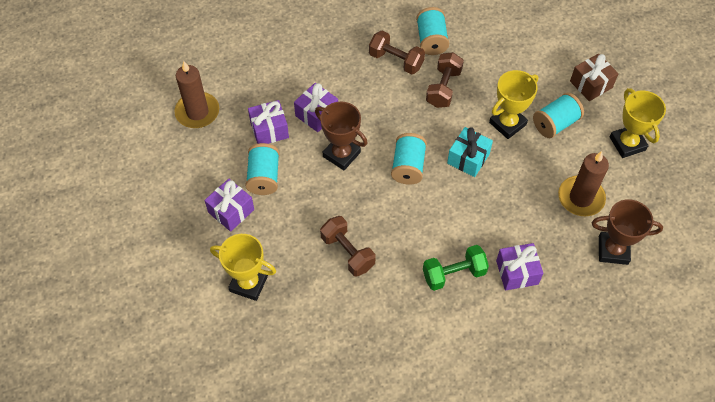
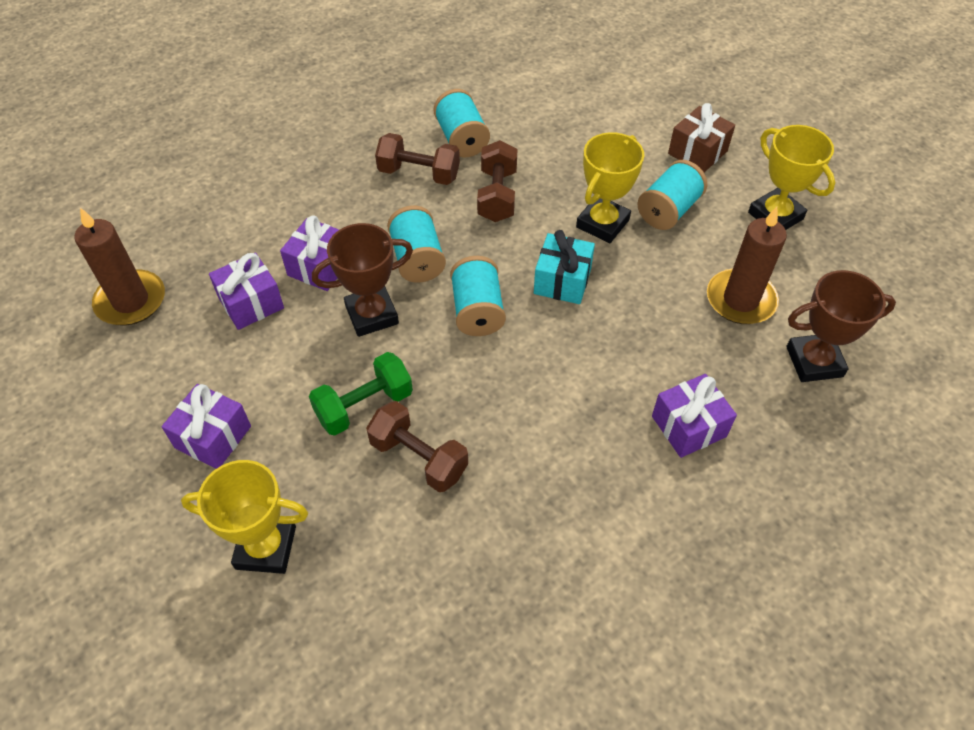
camera: 15 degrees left, 5 degrees down
(264, 177) = (257, 373): turquoise spool -> turquoise spool (417, 259)
(341, 154) = (372, 315): brown trophy -> brown trophy turned 45 degrees counterclockwise
(454, 274) = (594, 451): green dumbbell -> green dumbbell (364, 406)

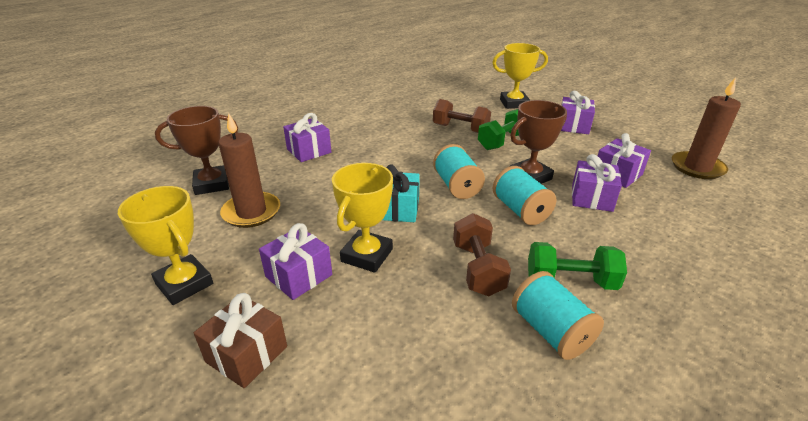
camera: 170 degrees right, 20 degrees down
(419, 173) = (570, 281): brown dumbbell -> green dumbbell
(668, 210) = (299, 276): turquoise spool -> purple gift

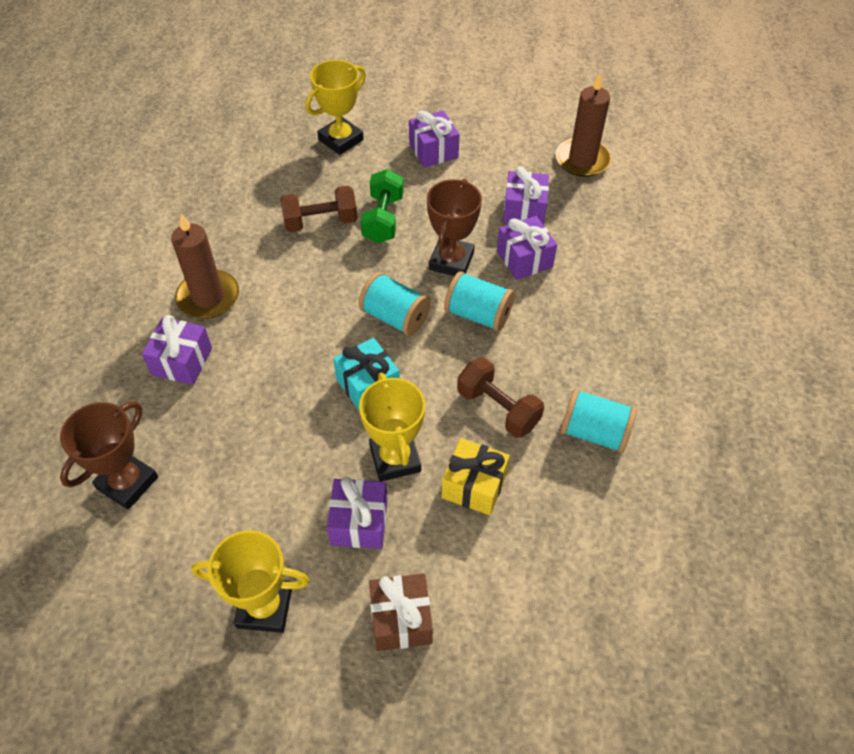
camera: 40 degrees left, 20 degrees up
(251, 212) = (224, 487): brown candle -> brown candle (208, 297)
(404, 305) = (474, 485): none -> yellow gift
(570, 281) = (574, 373): green dumbbell -> none

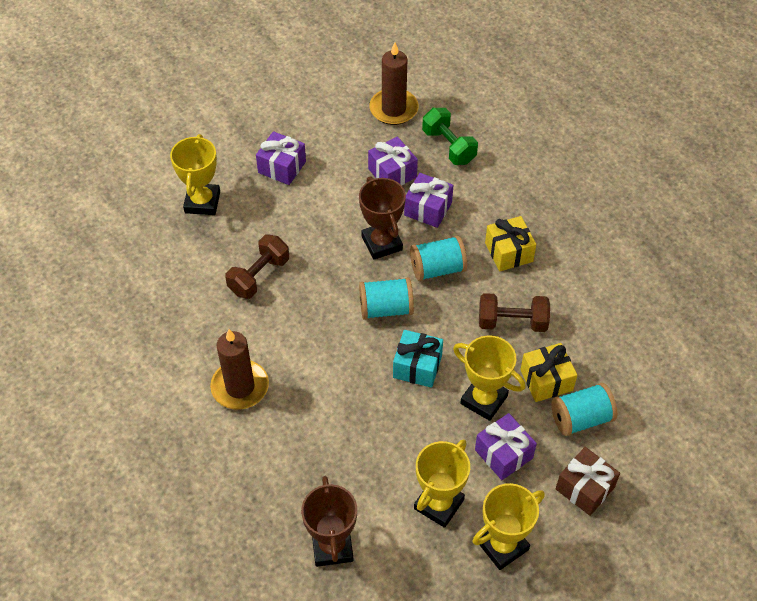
camera: 40 degrees left, 0 degrees up
(182, 361) = (274, 443): purple gift -> none
(252, 520) = (439, 504): none -> yellow trophy
(383, 219) = (302, 244): green dumbbell -> green dumbbell (449, 146)
(562, 344) = (509, 252): none -> yellow gift
(594, 432) = (581, 296): turquoise spool -> turquoise spool (581, 418)

